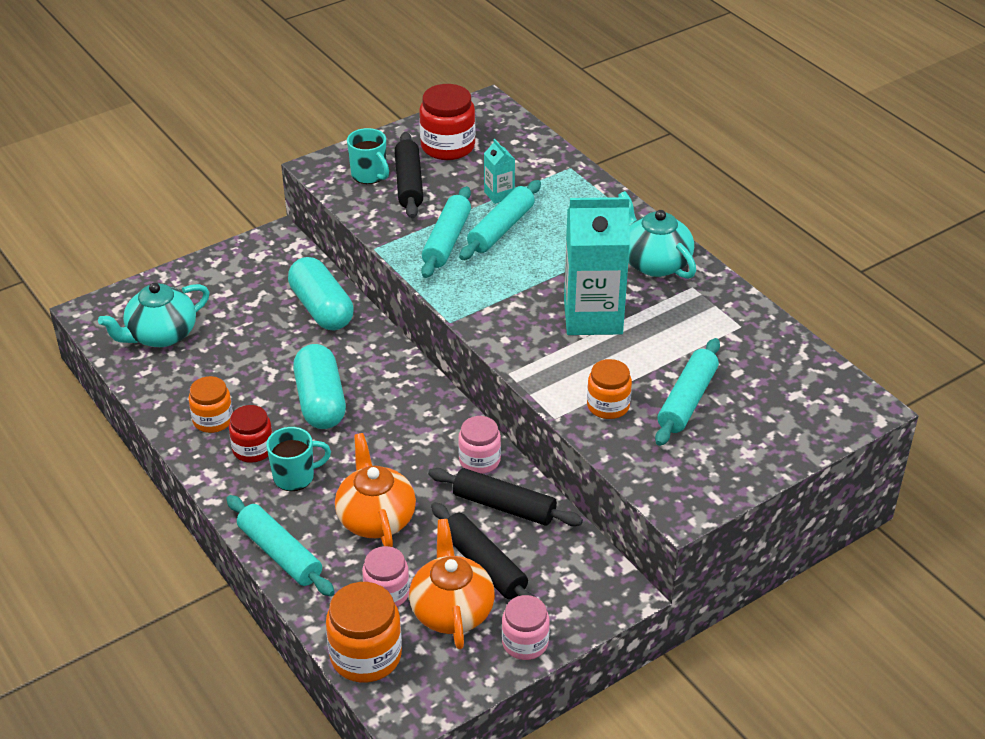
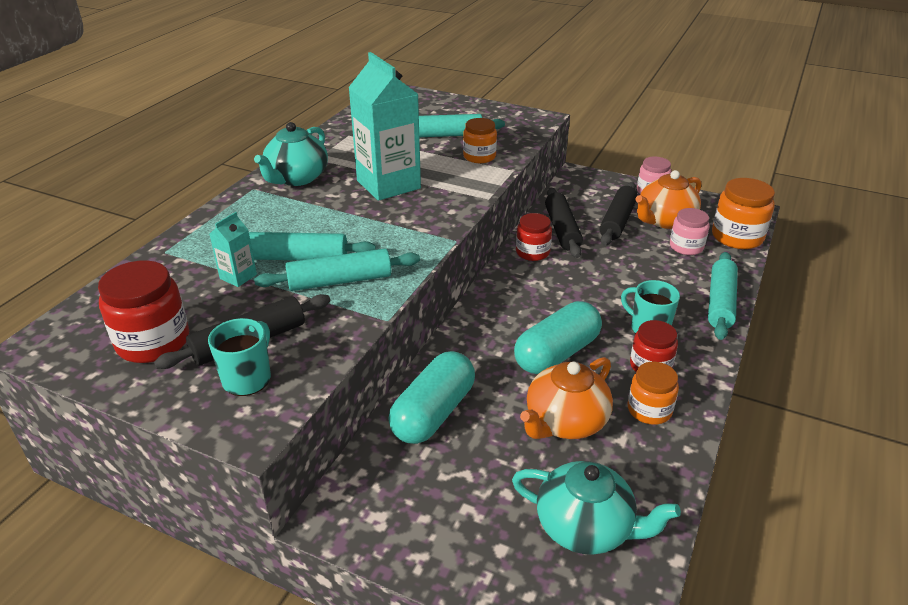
camera: 120 degrees left, 5 degrees down
(376, 518) = (636, 275): orange teapot -> orange teapot (565, 422)
(479, 460) = (532, 252): pink jar -> red jar

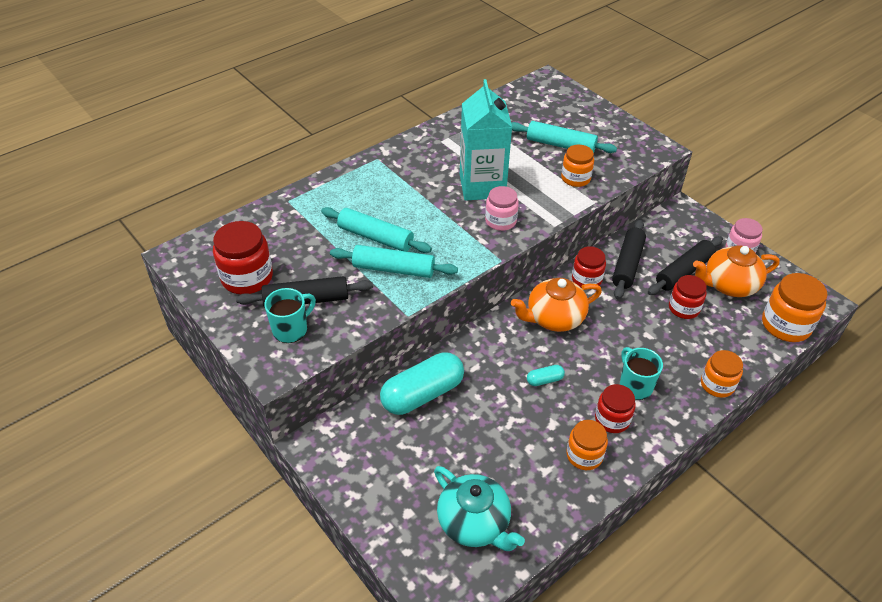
camera: 25 degrees right, 10 degrees up
(238, 276) = (326, 240): turquoise carton -> none
(296, 178) = (415, 157): turquoise teapot -> none
(557, 353) = (544, 380): turquoise capsule -> turquoise capsule, size x0.44
(565, 422) = (513, 439): orange teapot -> orange teapot (554, 318)
(640, 250) = (684, 308): none -> red jar
(686, 247) = (728, 319): pink jar -> pink jar (500, 221)
(720, 302) = (717, 385): turquoise rolling pin -> orange jar

